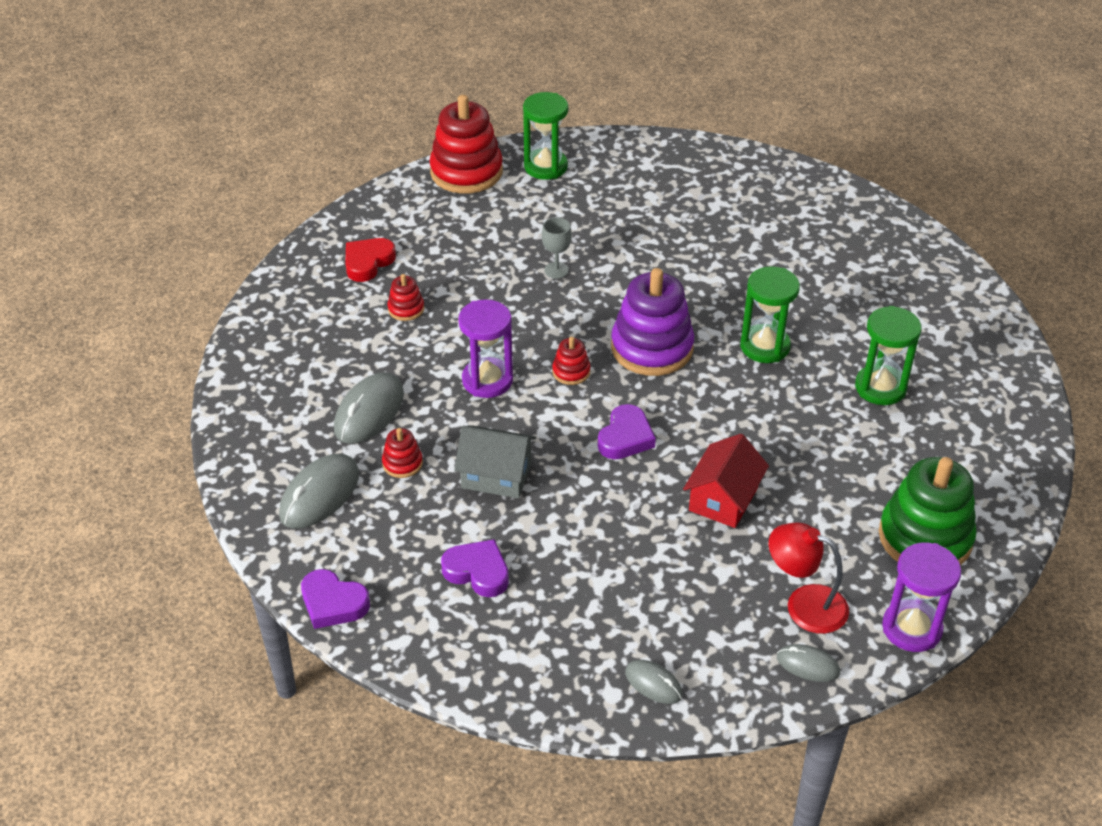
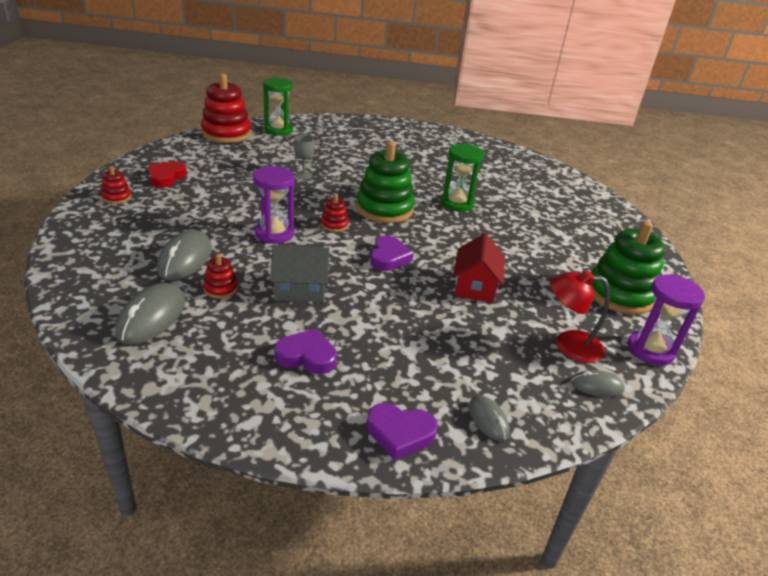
camera: 20 degrees left, 10 degrees down
(333, 603) = (179, 399): purple heart -> purple heart (400, 433)
(406, 309) = (201, 199): red stacking toy -> red stacking toy (117, 197)
(652, 348) = (384, 209): purple stacking toy -> green stacking toy
(653, 684) = (488, 420): grey mouse -> grey mouse turned 45 degrees clockwise
(880, 387) = (539, 218): green hourglass -> none

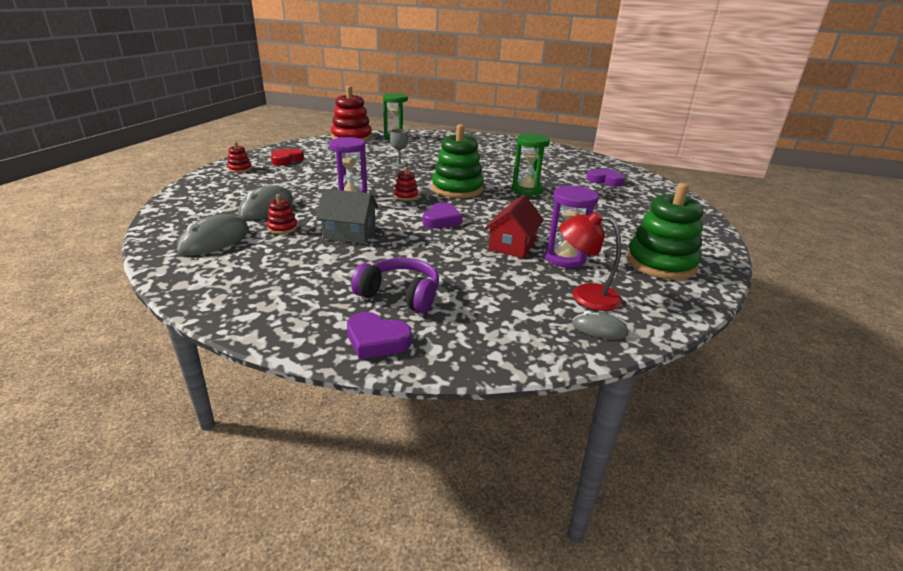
camera: 15 degrees right, 5 degrees down
(307, 356) = (326, 277): purple heart -> purple heart (605, 180)
(395, 370) = (400, 295): none -> purple headphones
(488, 420) = (470, 341): grey mouse -> none
(650, 350) = (673, 308): purple hourglass -> purple hourglass (564, 258)

